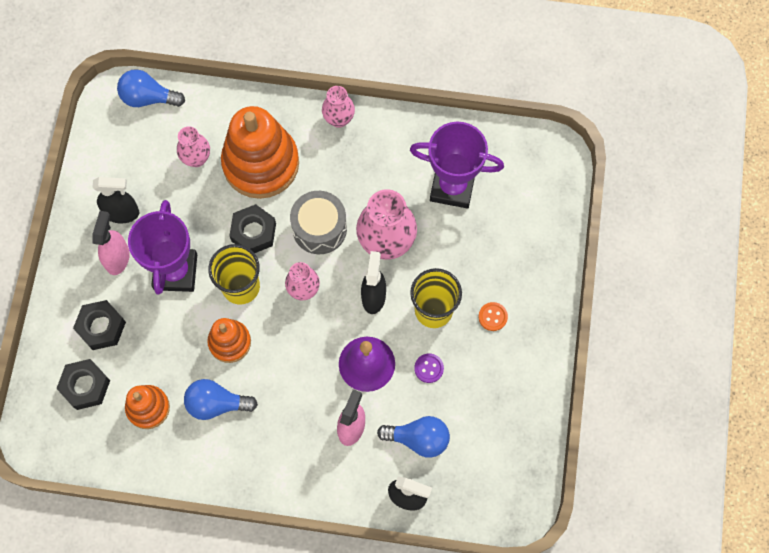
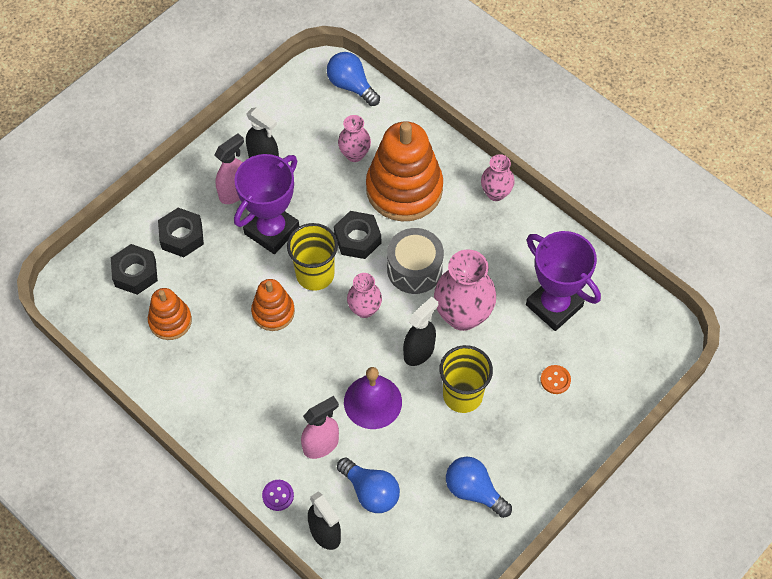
camera: 35 degrees right, 10 degrees down
(216, 404) = (226, 353): blue light bulb -> blue light bulb (474, 491)
(429, 368) = (423, 440): purple button -> purple button (278, 495)
(492, 317) = (510, 434): orange button -> orange button (555, 380)

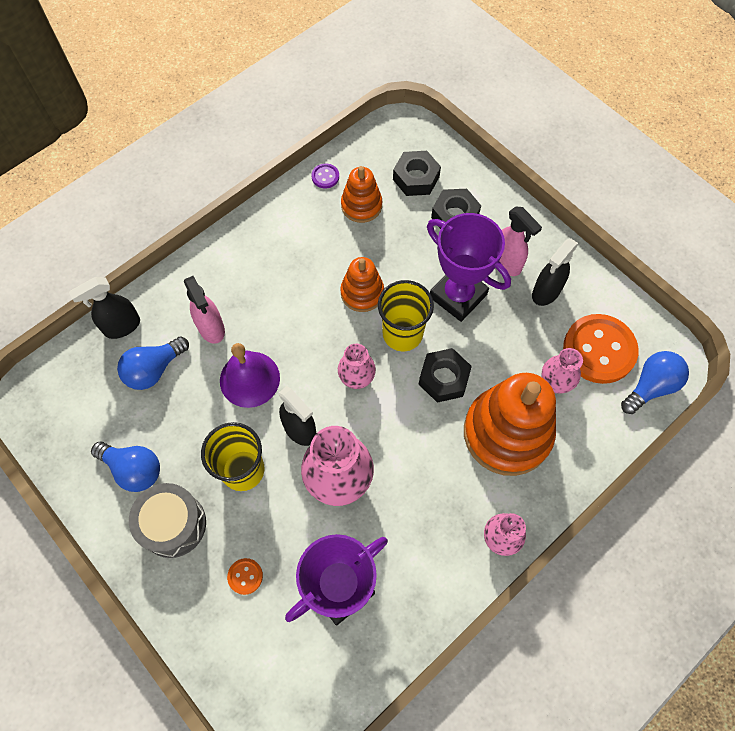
camera: 95 degrees right, 5 degrees up
(278, 495) = (168, 288): purple button -> purple button (325, 177)
(320, 121) = (599, 350): none -> orange button
(414, 269) = (402, 434): grey drum -> grey drum (173, 524)
(474, 491) = (133, 469): blue light bulb -> blue light bulb turned 75 degrees clockwise

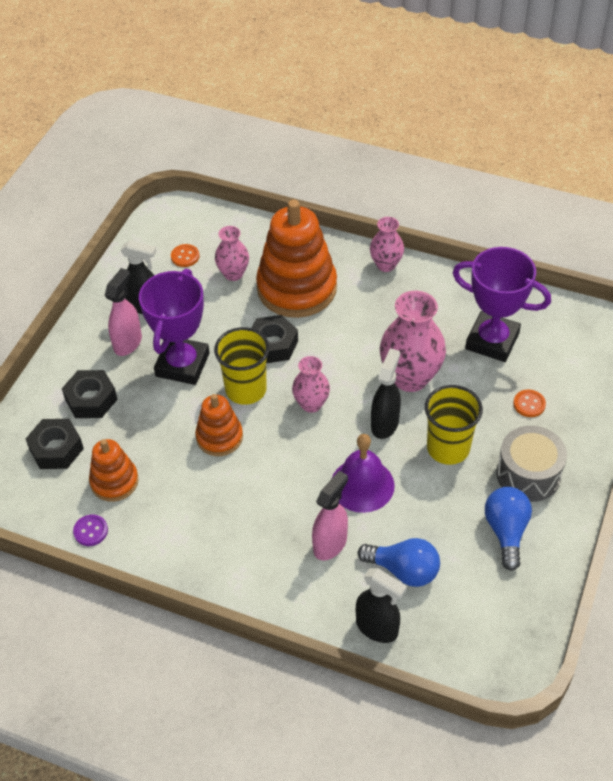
camera: 115 degrees left, 15 degrees down
(599, 350) = (185, 256): orange button -> orange button, size x0.43
(650, 386) = (201, 218): blue light bulb -> none

